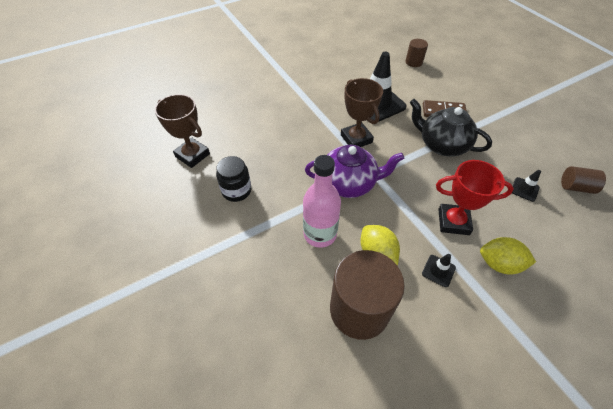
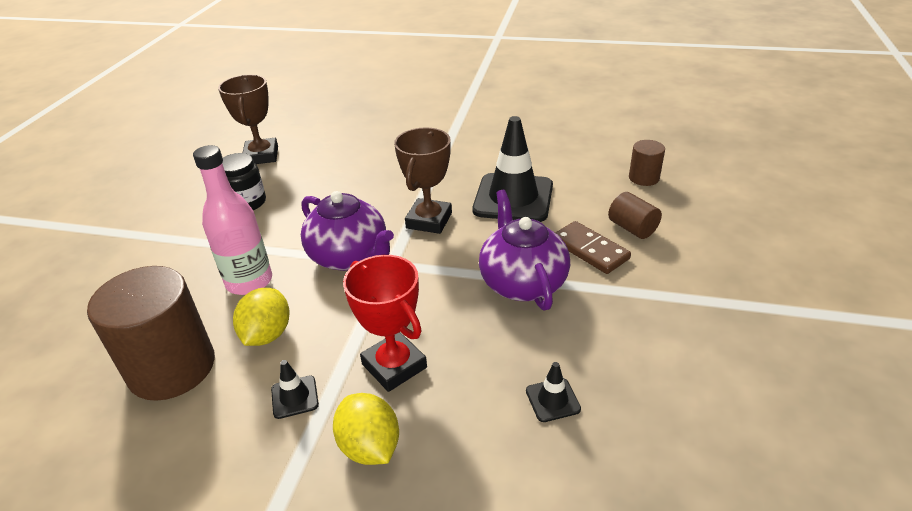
camera: 45 degrees right, 15 degrees down
(442, 145) = (522, 283): black teapot -> purple teapot
(575, 187) = (645, 454): brown cylinder -> brown cylinder (632, 228)

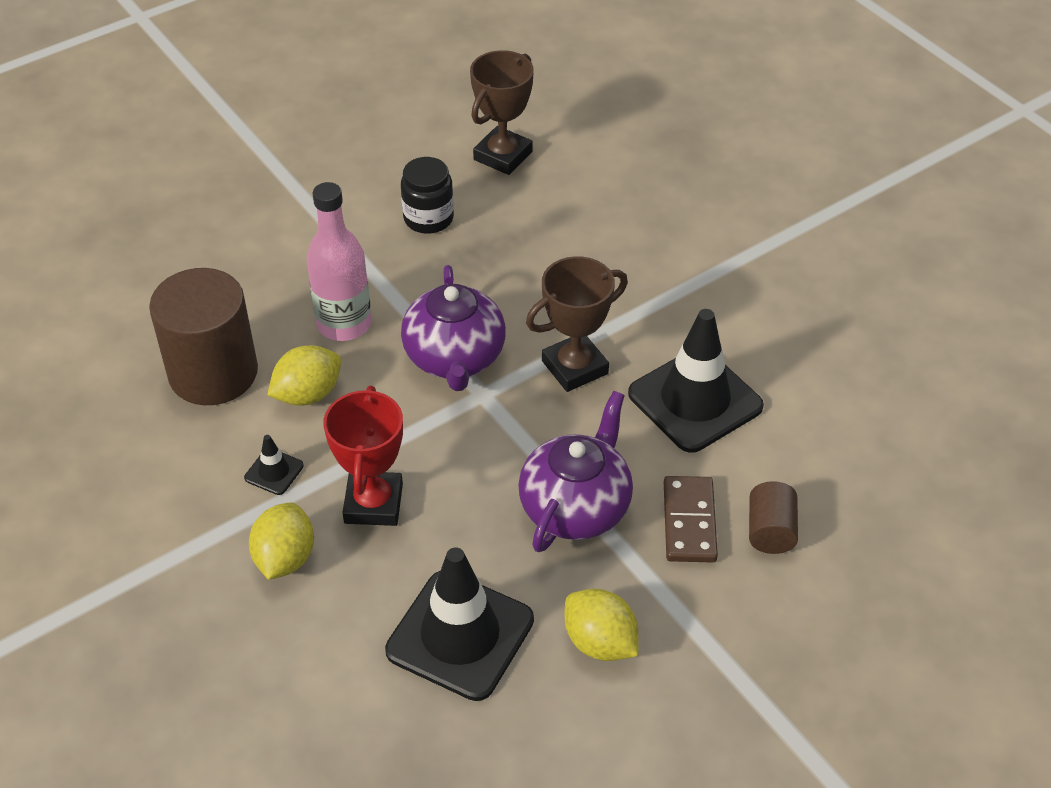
camera: 40 degrees right, 10 degrees up
(552, 400) = (460, 635): black traffic cone -> black traffic cone, size x2.34
(634, 339) = (600, 642): none -> yellow lemon
(644, 178) = (881, 479): brown cylinder -> none

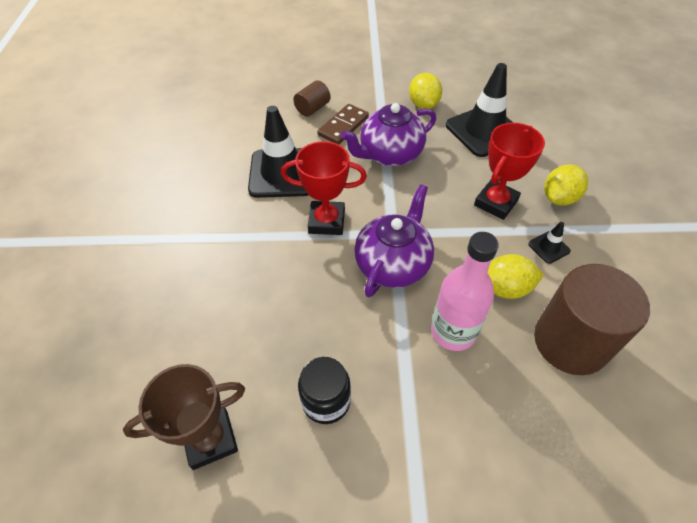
camera: 145 degrees left, 5 degrees up
(575, 367) = (327, 221): brown trophy -> red trophy

